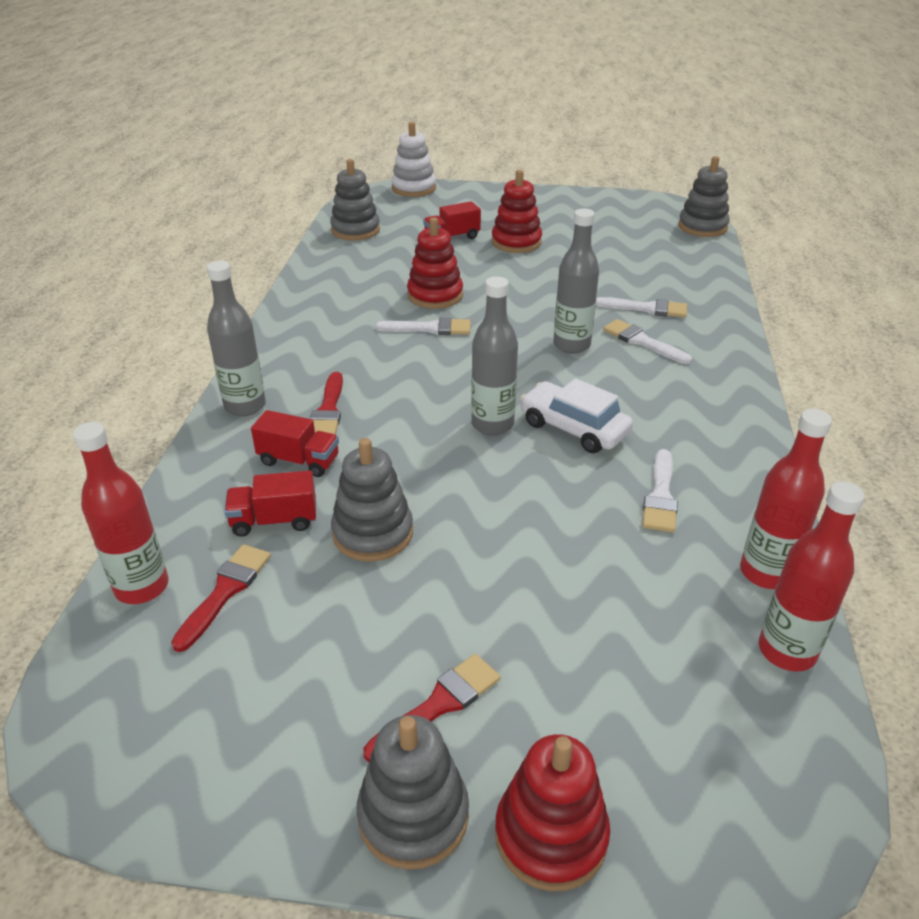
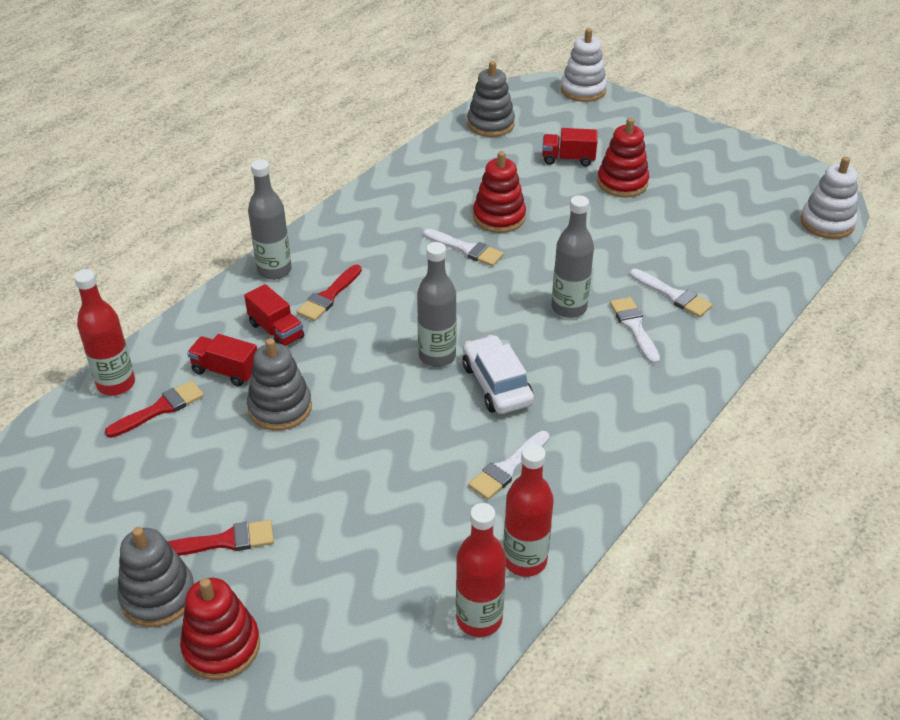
camera: 30 degrees right, 5 degrees up
(702, 227) = (827, 223): grey stacking toy -> white stacking toy

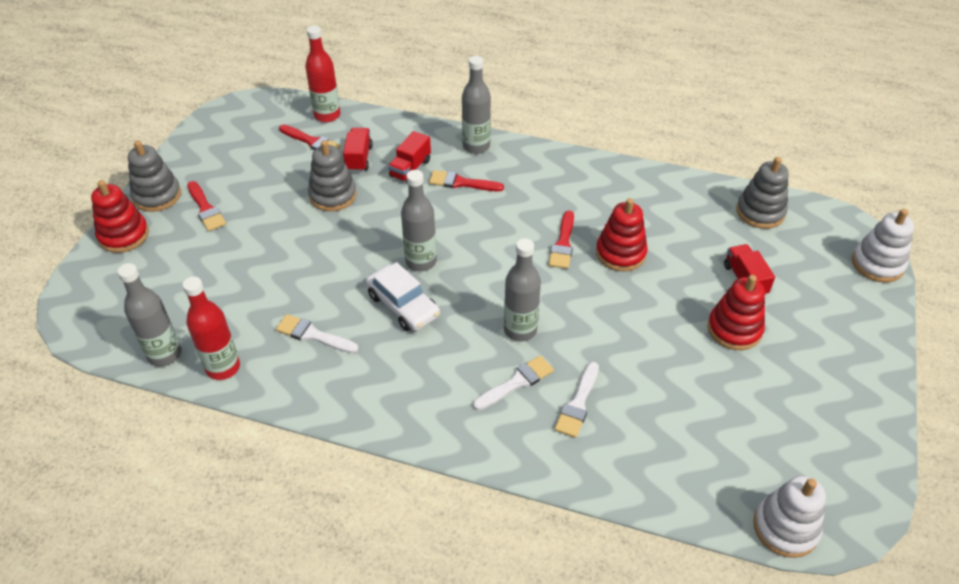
camera: 70 degrees right, 5 degrees up
(466, 249) = (563, 244): white brush -> red brush
(479, 619) = (164, 354): red bottle -> grey bottle
(496, 384) = (403, 305): white car -> white car turned 90 degrees clockwise

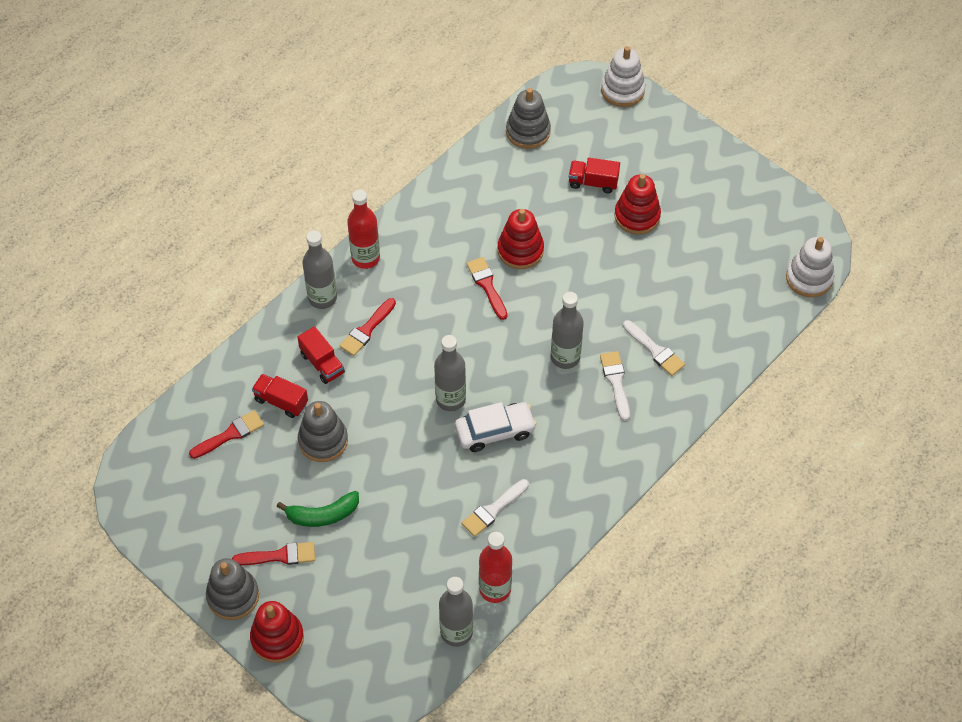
camera: 65 degrees left, 10 degrees up
(257, 221) = (323, 515): none -> green banana
(327, 115) = (195, 407): red bottle -> red bottle (365, 258)
(563, 244) = (487, 286): red brush -> red brush turned 150 degrees counterclockwise

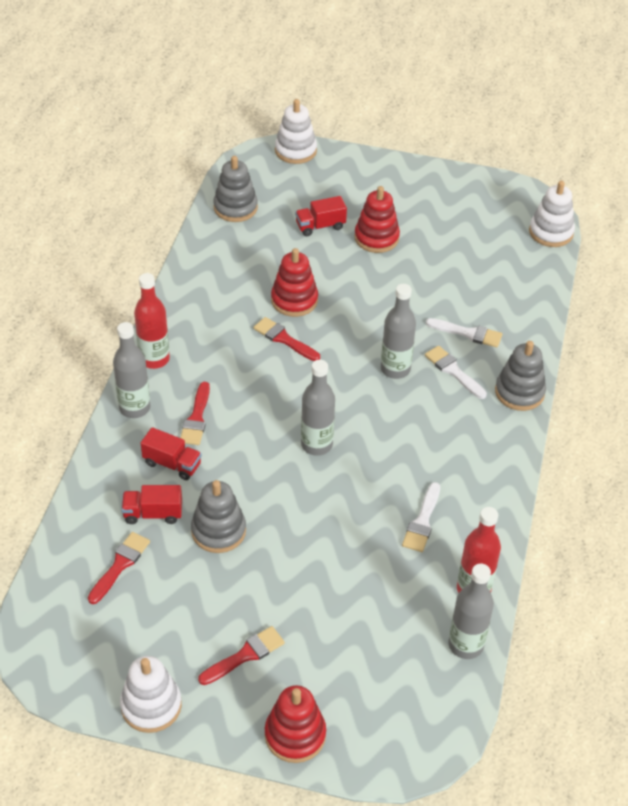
camera: 30 degrees left, 10 degrees down
(186, 561) = (151, 705): none -> white stacking toy
(233, 596) = (222, 716): grey stacking toy -> grey stacking toy (519, 392)
(323, 515) = (263, 597): green banana -> none
(495, 431) = (376, 454): white car -> none

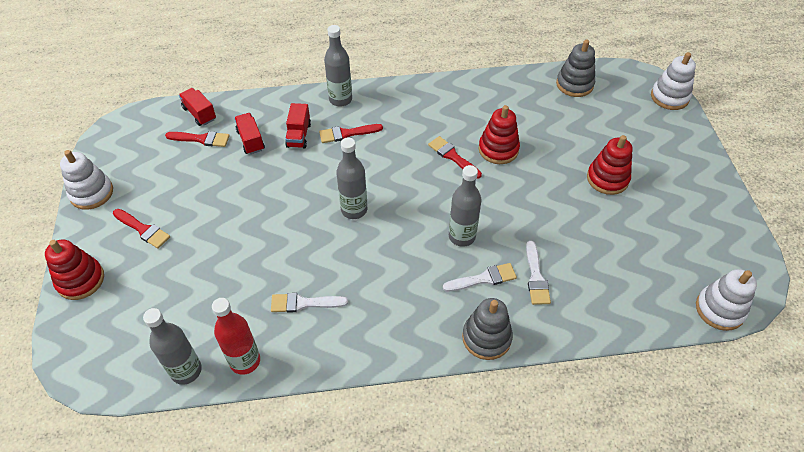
camera: 70 degrees right, 5 degrees up
(154, 359) = (391, 94): red bottle -> none
(218, 531) = (248, 179): grey stacking toy -> none
(284, 339) = (453, 156): red brush -> red brush turned 60 degrees counterclockwise
(320, 226) = (593, 139): red truck -> red truck (199, 113)
(453, 371) = (483, 279): white brush -> white brush turned 45 degrees clockwise

